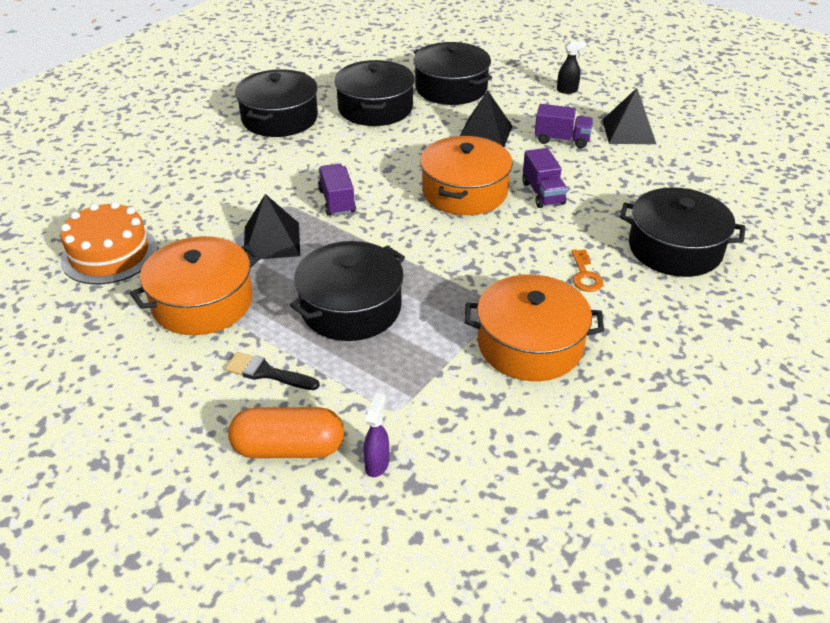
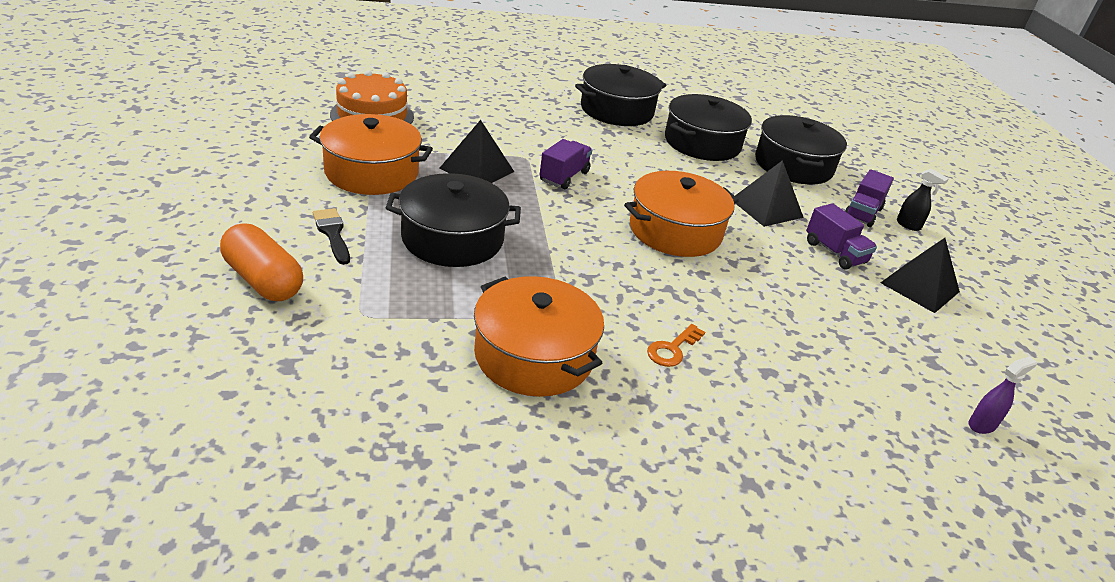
camera: 40 degrees right, 5 degrees down
(377, 464) = (291, 333): purple spray bottle -> purple spray bottle (982, 425)
(543, 193) = (743, 274): purple truck -> purple truck (862, 213)
(675, 248) = (801, 394): black pot -> none

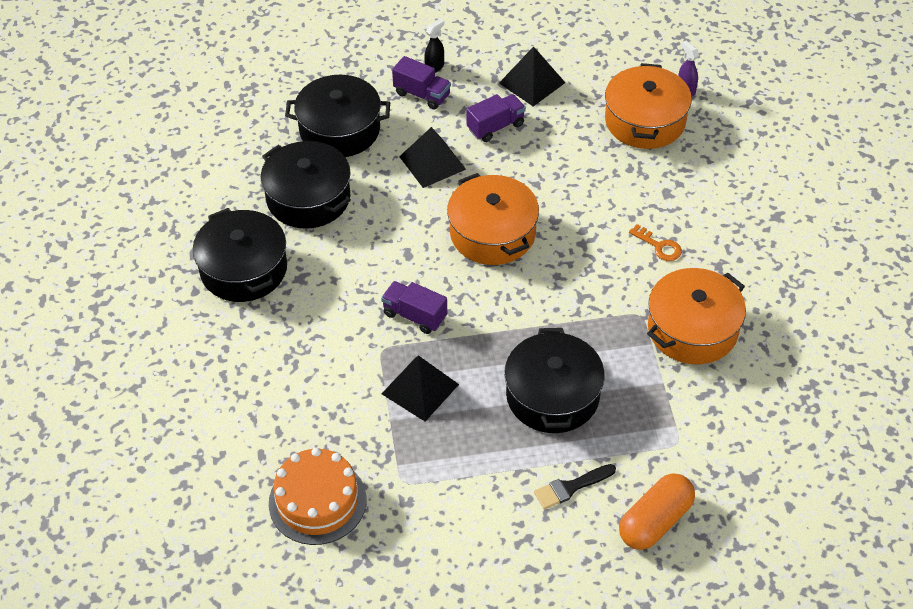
camera: 85 degrees left, 15 degrees up
(372, 172) = (450, 477): orange pot -> orange pot (645, 121)

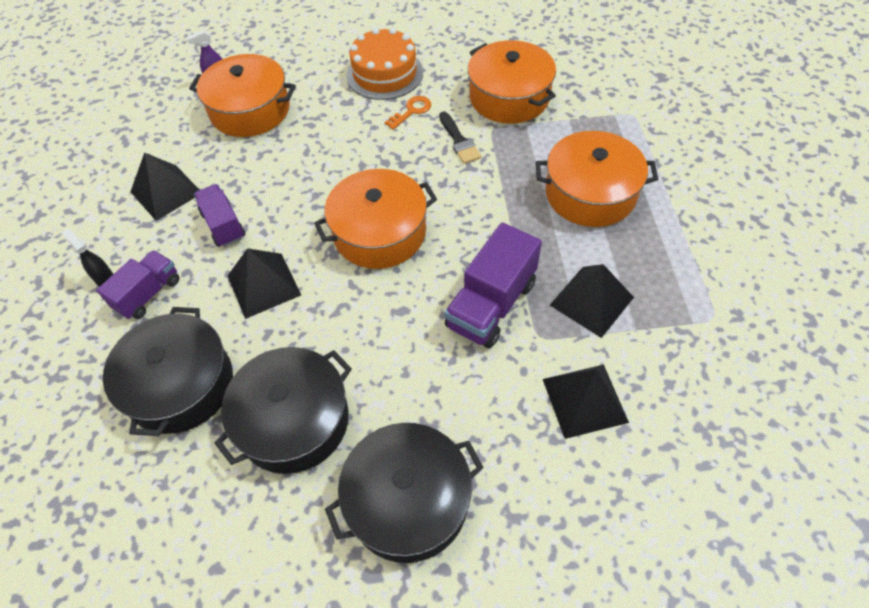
camera: 85 degrees left, 5 degrees up
(317, 501) = (757, 400): orange cake -> orange cake (384, 73)
(321, 378) = (585, 400): none -> black pyramid
(414, 316) = (491, 305): purple truck -> purple truck, size x1.54
(552, 395) = (590, 193): black pot -> orange pot
(571, 487) = (693, 185): black brush -> black brush (459, 141)
(655, 521) = (716, 133): orange capsule -> none

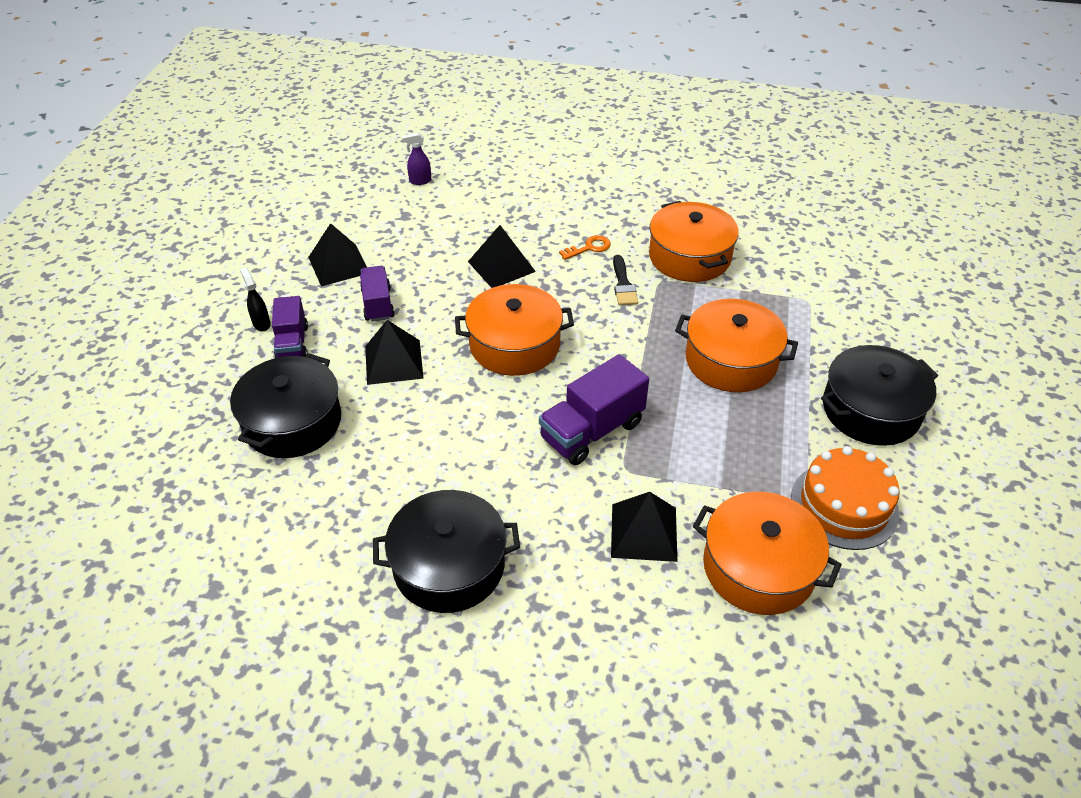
camera: 15 degrees right, 10 degrees down
(148, 294) = (292, 343): purple truck -> purple truck turned 120 degrees clockwise
(250, 110) = (439, 213): orange pot -> orange pot (758, 567)
(294, 421) = (376, 476): black pot -> black pot (871, 410)
(384, 73) = (577, 209): orange cake -> orange cake (844, 505)
(591, 301) = (689, 452): black pyramid -> black pyramid (501, 266)

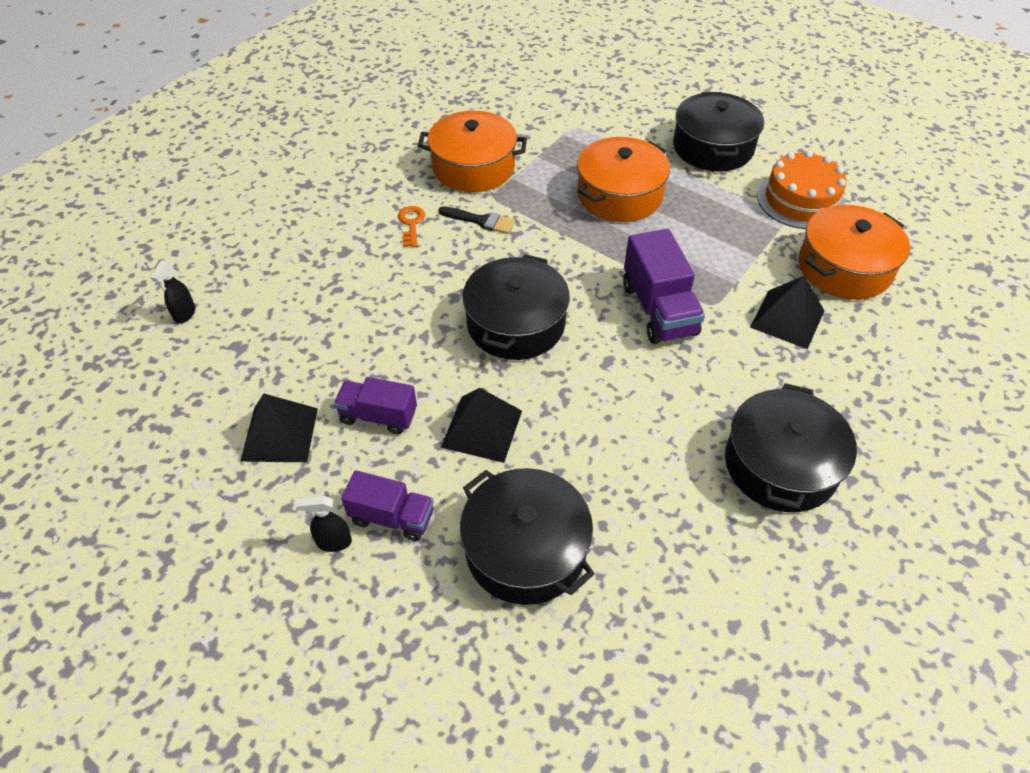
camera: 65 degrees left, 5 degrees up
(420, 181) = (184, 314): purple spray bottle -> black spray bottle
(501, 266) = (390, 295): black pyramid -> none
(514, 345) = (516, 324): orange pot -> black pot

